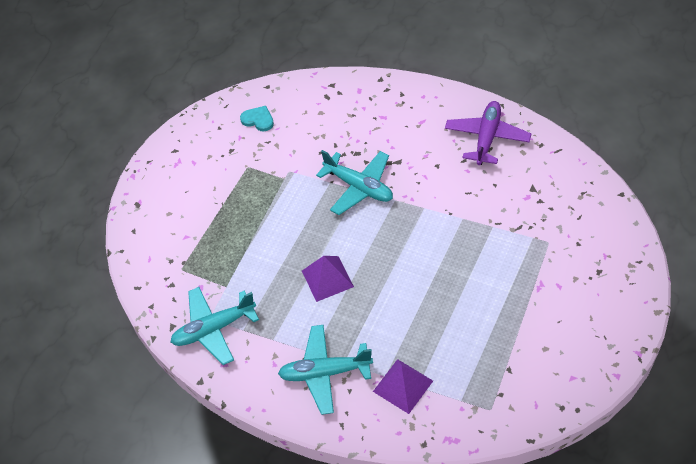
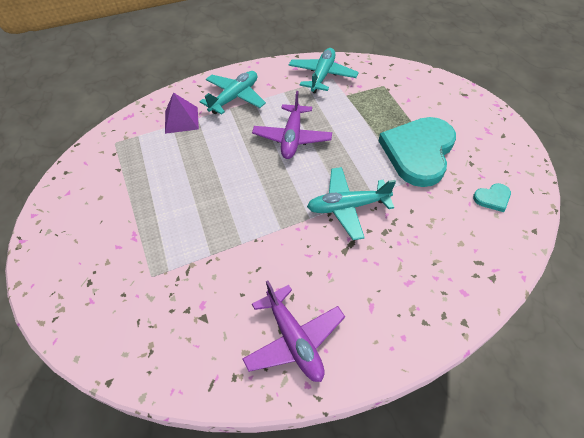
camera: 130 degrees right, 0 degrees up
(252, 186) = (418, 152): none -> turquoise heart
(327, 278) = (292, 138): purple pyramid -> purple plane

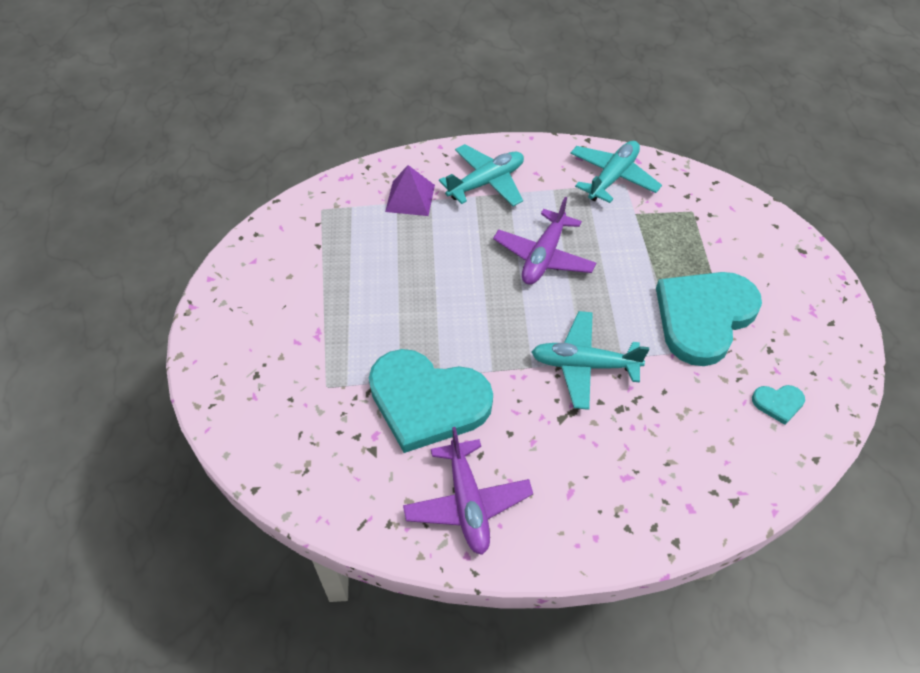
camera: 15 degrees right, 0 degrees up
(237, 266) = (427, 401): none -> turquoise heart

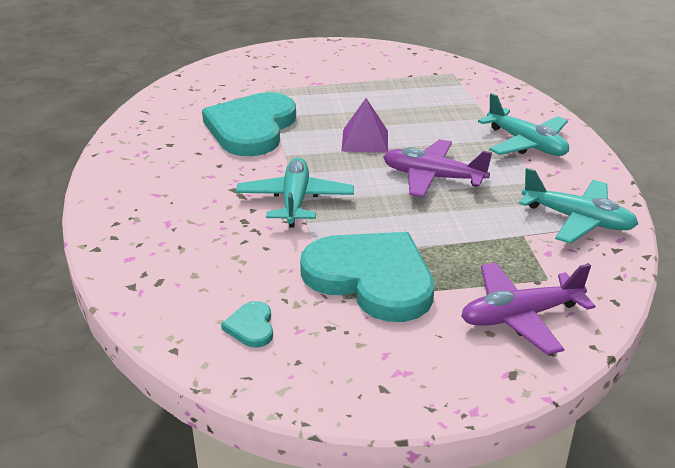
camera: 85 degrees right, 20 degrees down
(410, 198) = (485, 108): purple pyramid -> purple pyramid (365, 140)
(467, 503) = (154, 149): purple plane -> purple plane (520, 316)

